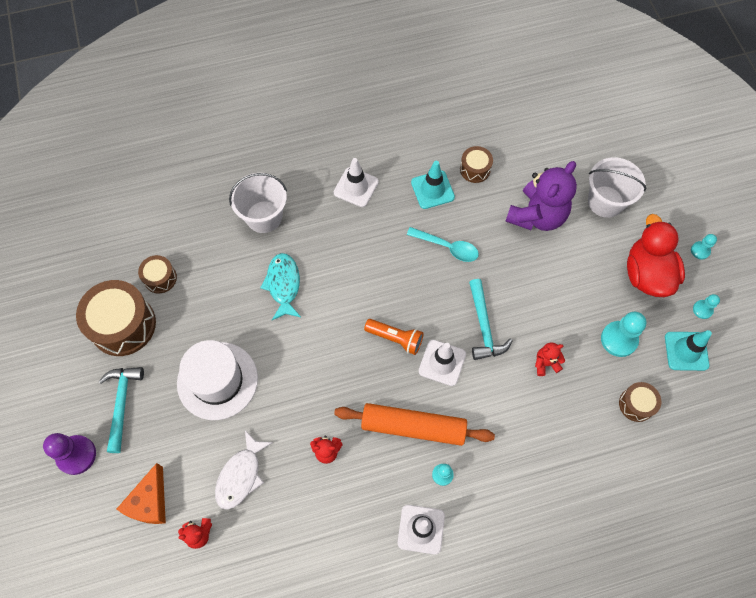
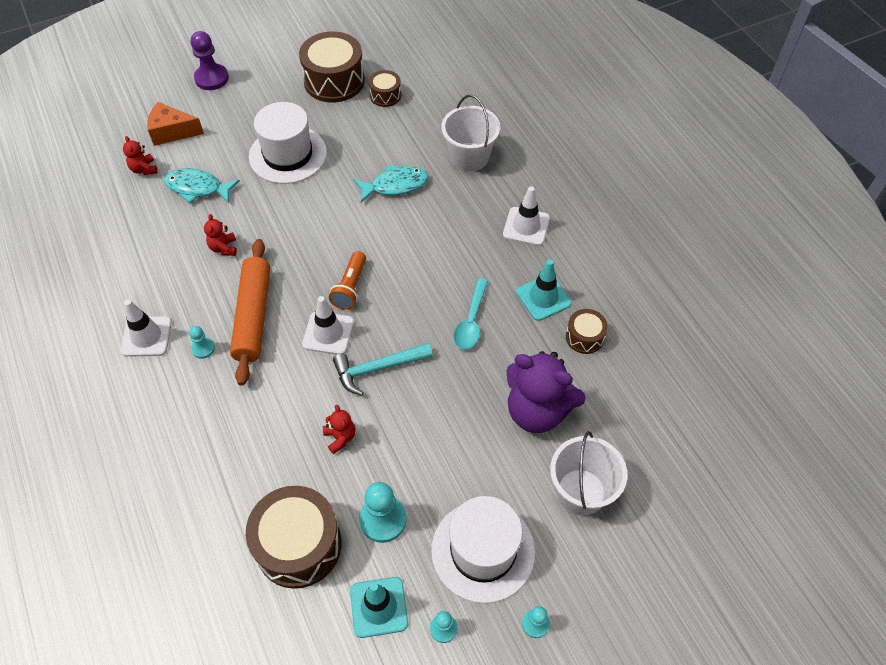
camera: 80 degrees right, 10 degrees down
(122, 403) = (260, 96): turquoise hammer -> none
(241, 475) = (197, 188): white fish -> turquoise fish
(636, 404) = (298, 545): brown drum -> brown drum, size x1.94
(647, 274) = (483, 551): red duck -> white hat

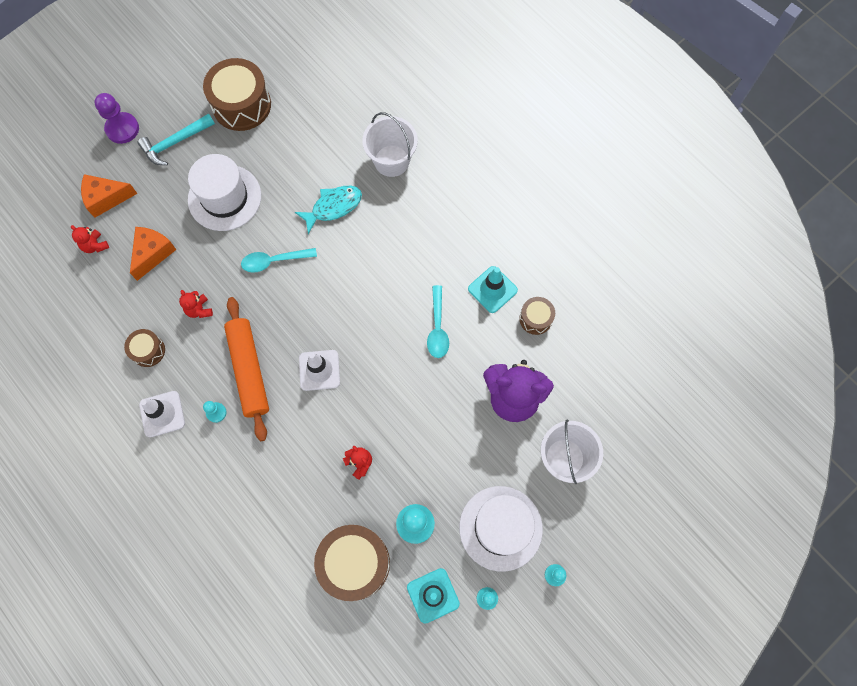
camera: 15 degrees left, 15 degrees up
(197, 188) = (153, 253): turquoise fish -> orange cheese
(317, 220) = (274, 261): none -> turquoise spoon
(350, 287) = (325, 321): orange flashlight -> none
(377, 369) = (371, 393): turquoise hammer -> turquoise hammer (175, 143)
(385, 95) = (295, 110): brown drum -> brown drum (148, 351)
(526, 226) = (460, 222): white traffic cone -> none

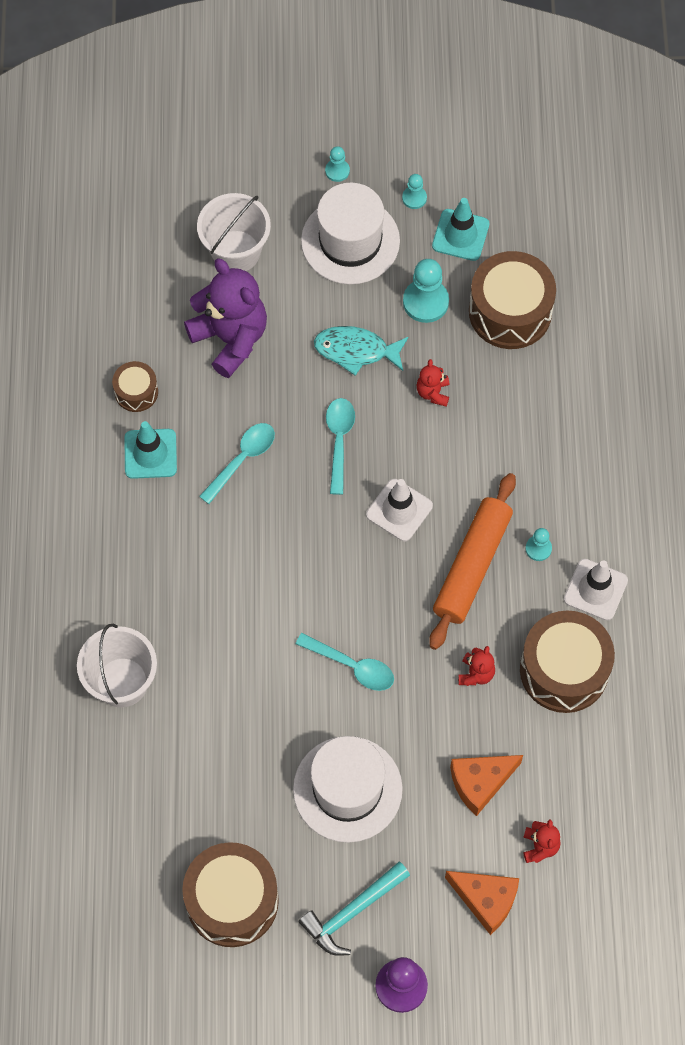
camera: 140 degrees left, 5 degrees down
(148, 351) = (564, 670): brown drum -> brown drum, size x1.94
(175, 143) = (352, 912): turquoise hammer -> turquoise hammer turned 135 degrees clockwise
(333, 207) = (235, 678): turquoise fish -> turquoise fish (356, 351)
(391, 384) = (339, 441): none -> turquoise spoon

